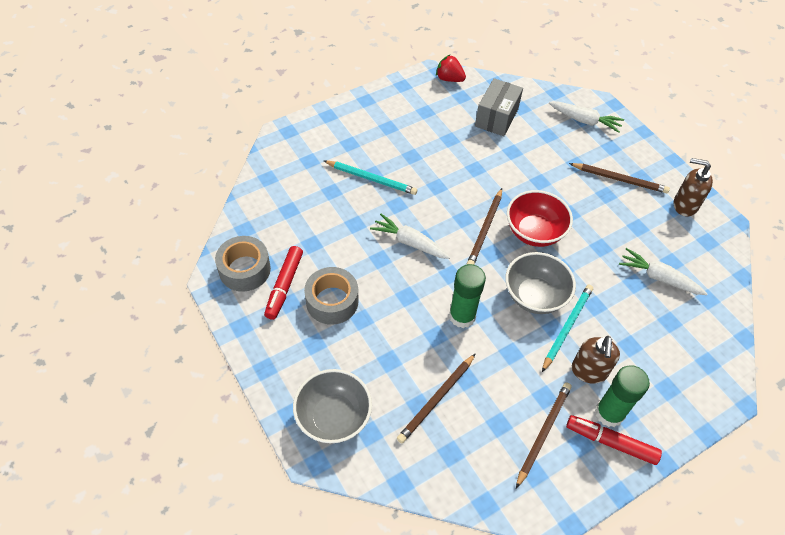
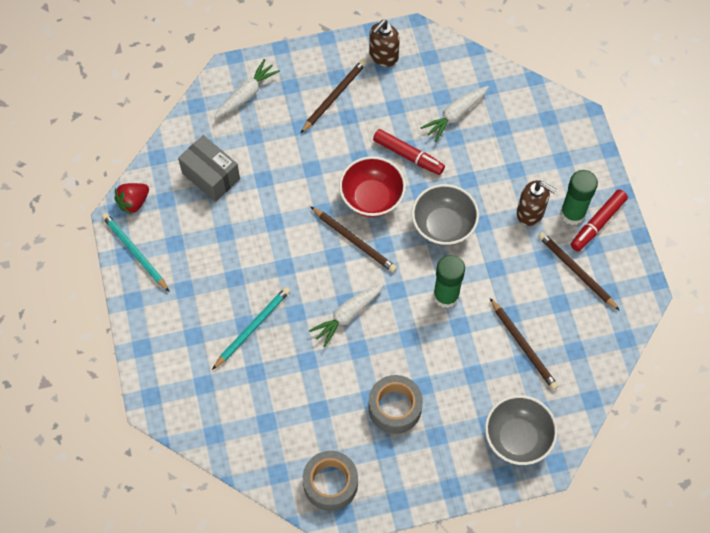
camera: 70 degrees left, 10 degrees up
(284, 286) = (362, 448): red marker -> red marker (408, 155)
(567, 327) = (483, 212): turquoise pencil -> turquoise pencil (135, 252)

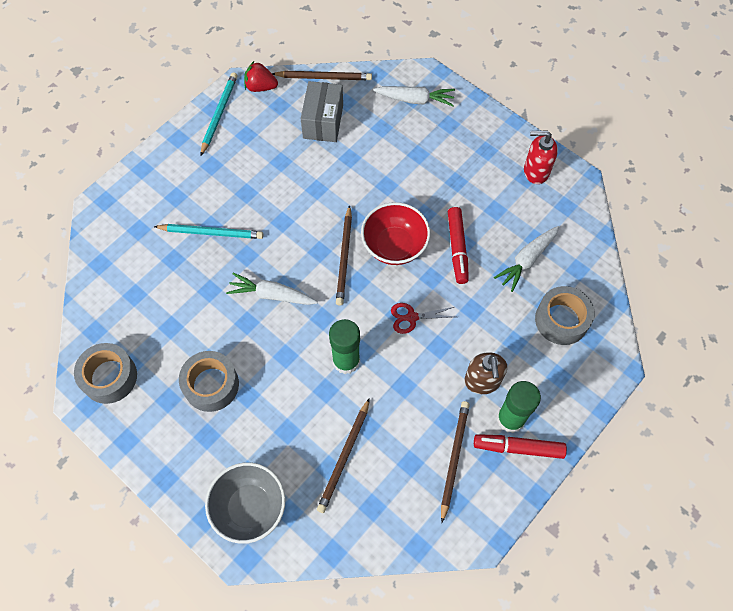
camera: 55 degrees right, 0 degrees up
(334, 96) = (465, 160): brown pencil -> brown pencil (324, 77)
(383, 56) = (535, 171): brown soap dispenser -> red soap dispenser
(443, 226) = (412, 317): grey bowl -> red scissors
(455, 115) = (526, 260): white carrot -> white carrot turned 60 degrees counterclockwise
(520, 127) = (561, 320): none -> grey tape

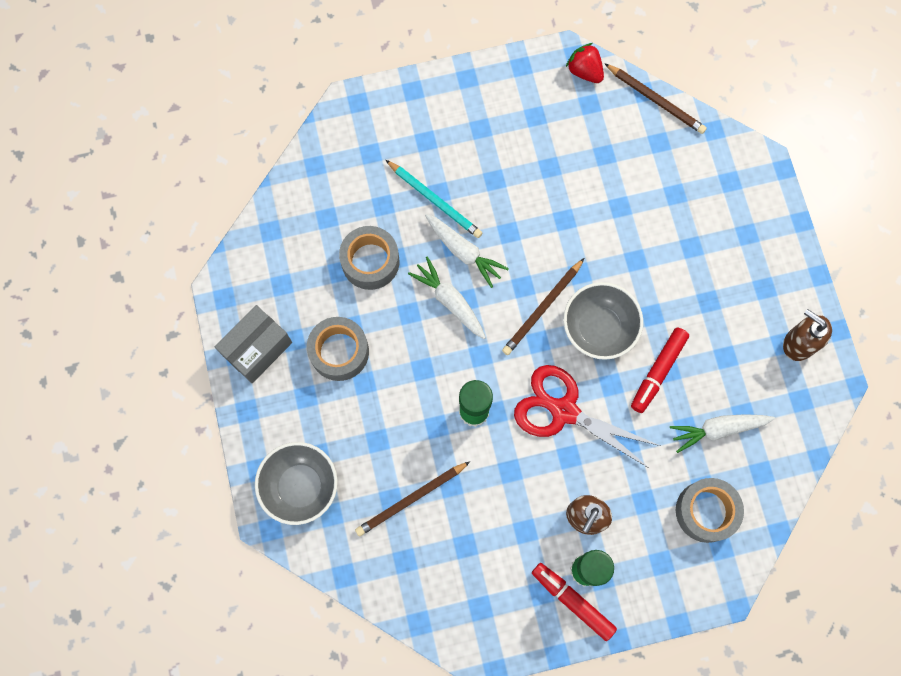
camera: 35 degrees right, 10 degrees up
(109, 377) = (257, 284): grey tape -> grey tape (370, 262)
(219, 114) = (523, 76): turquoise pencil -> none
(323, 121) = (621, 150): grey box -> grey box (257, 349)
(394, 246) = (599, 328): red bowl -> grey bowl
(412, 317) = (564, 411): red scissors -> red scissors, size x1.98
(415, 99) = (732, 185): white carrot -> white carrot (464, 252)
(454, 458) = (507, 569): brown pencil -> none
(535, 171) = (798, 343): red soap dispenser -> brown soap dispenser

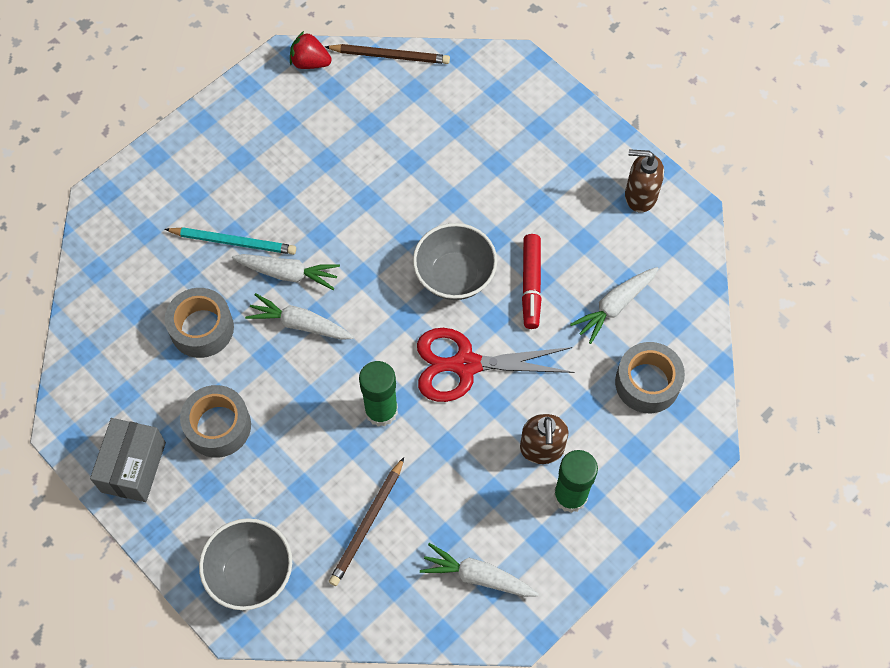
camera: 30 degrees left, 10 degrees down
(473, 592) = (477, 576): none -> white carrot
(542, 308) = (392, 285): brown pencil -> none
(572, 601) = (575, 531): red marker -> none

